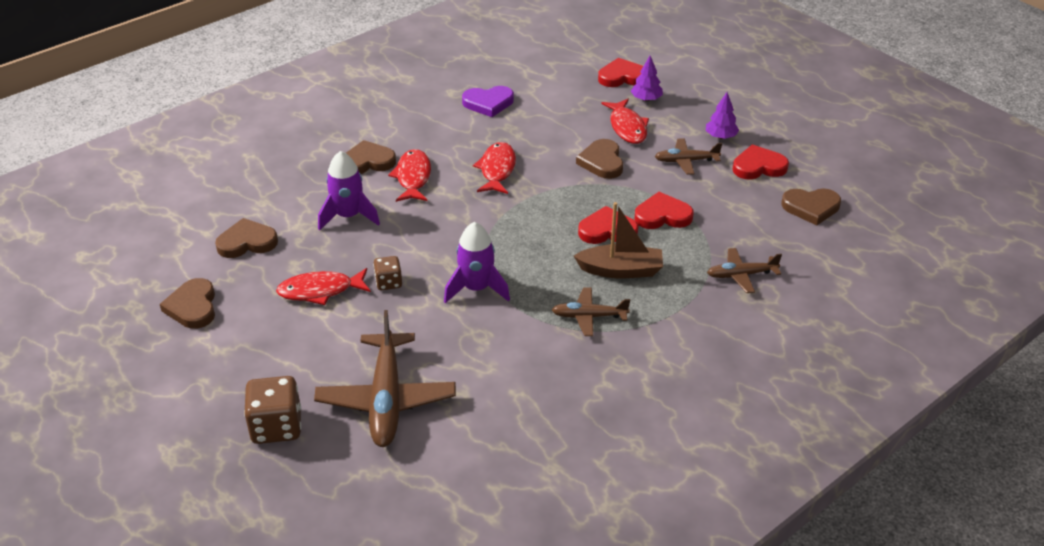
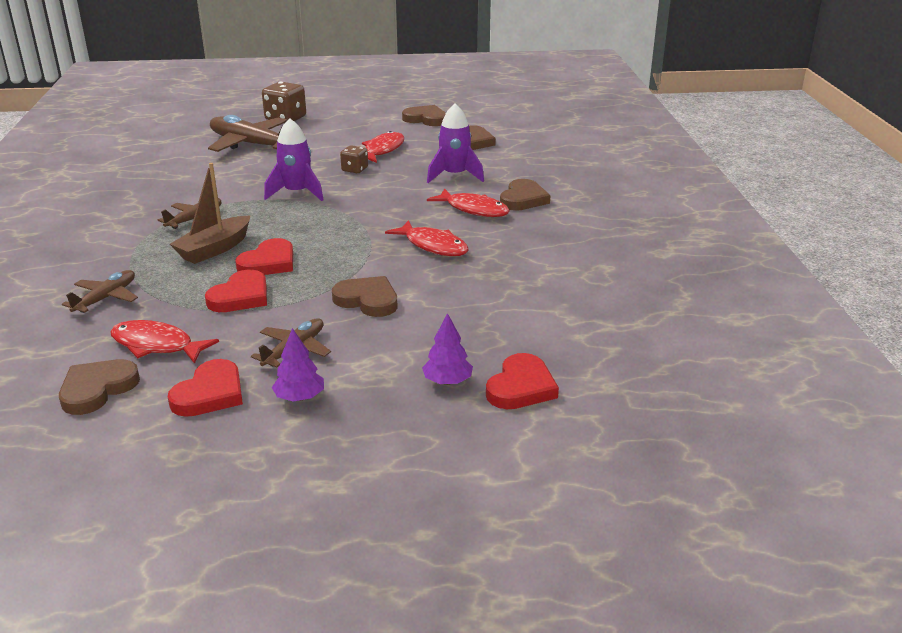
camera: 125 degrees right, 10 degrees down
(488, 103) = (559, 279): purple heart -> none
(627, 127) = (406, 341): red fish -> red fish (156, 345)

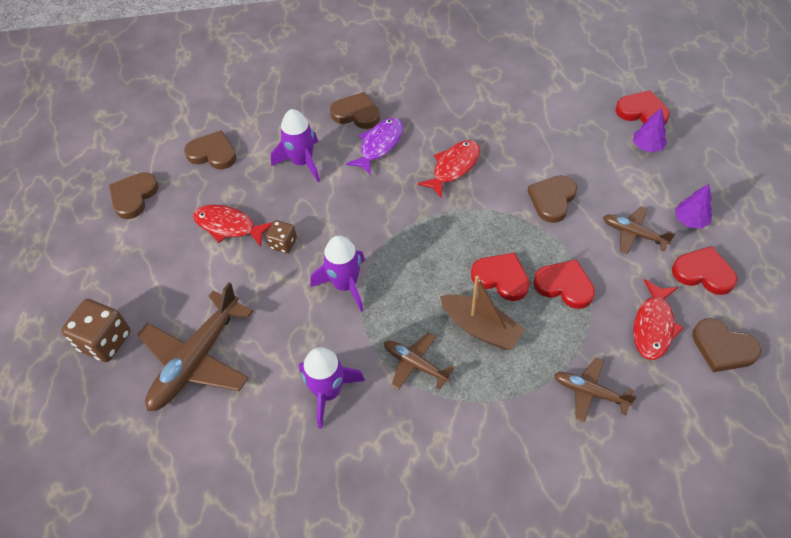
camera: 90 degrees left, 25 degrees up
(192, 186) = (328, 392): none -> purple rocket
(473, 209) = (379, 145): red fish -> purple fish

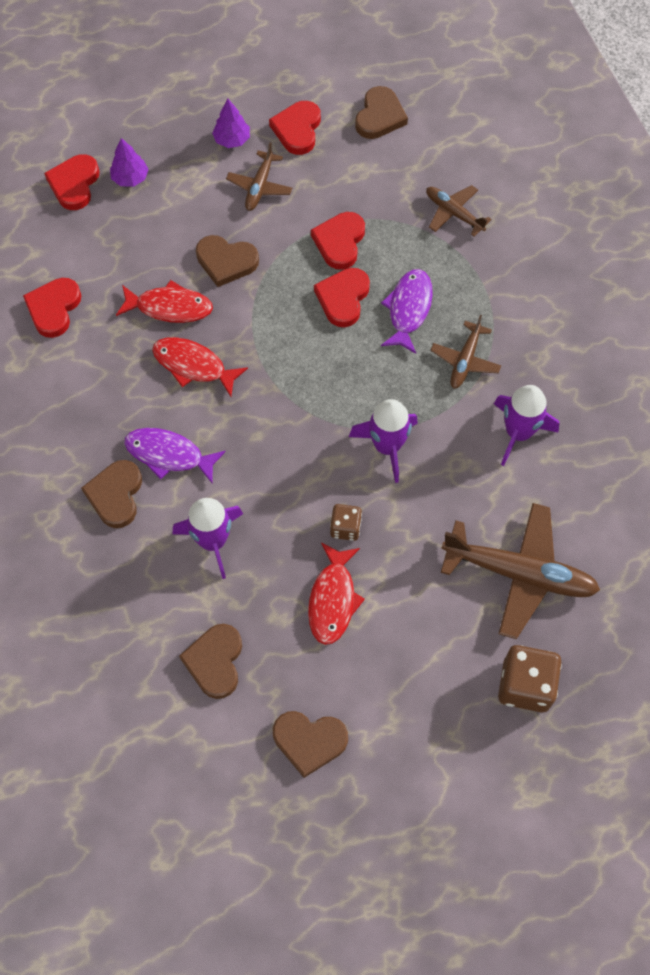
camera: 105 degrees left, 10 degrees up
(480, 328) = (408, 309): brown boat -> purple fish
(522, 92) = (54, 308): none -> red heart
(590, 392) = (454, 213): brown plane -> brown plane turned 120 degrees clockwise
(653, 326) = (369, 168): red fish -> red fish (170, 307)

